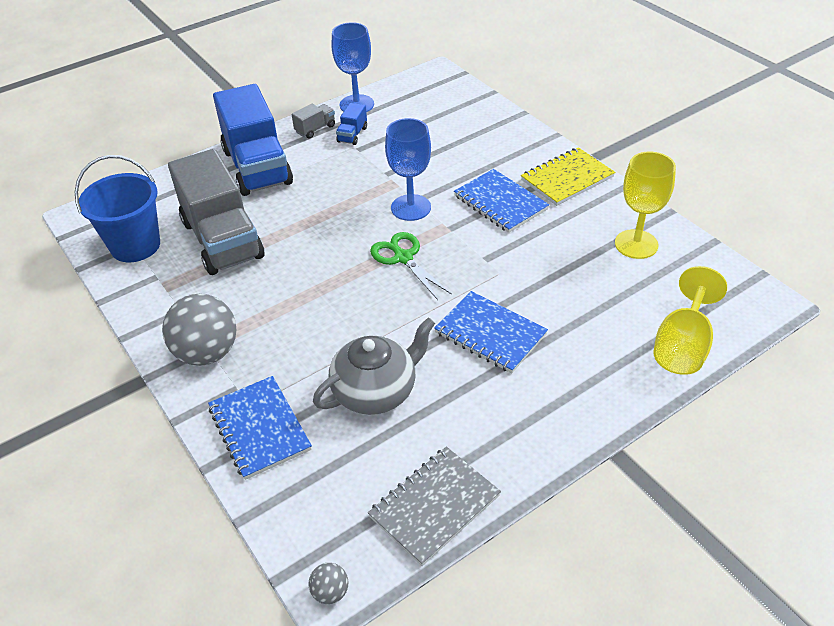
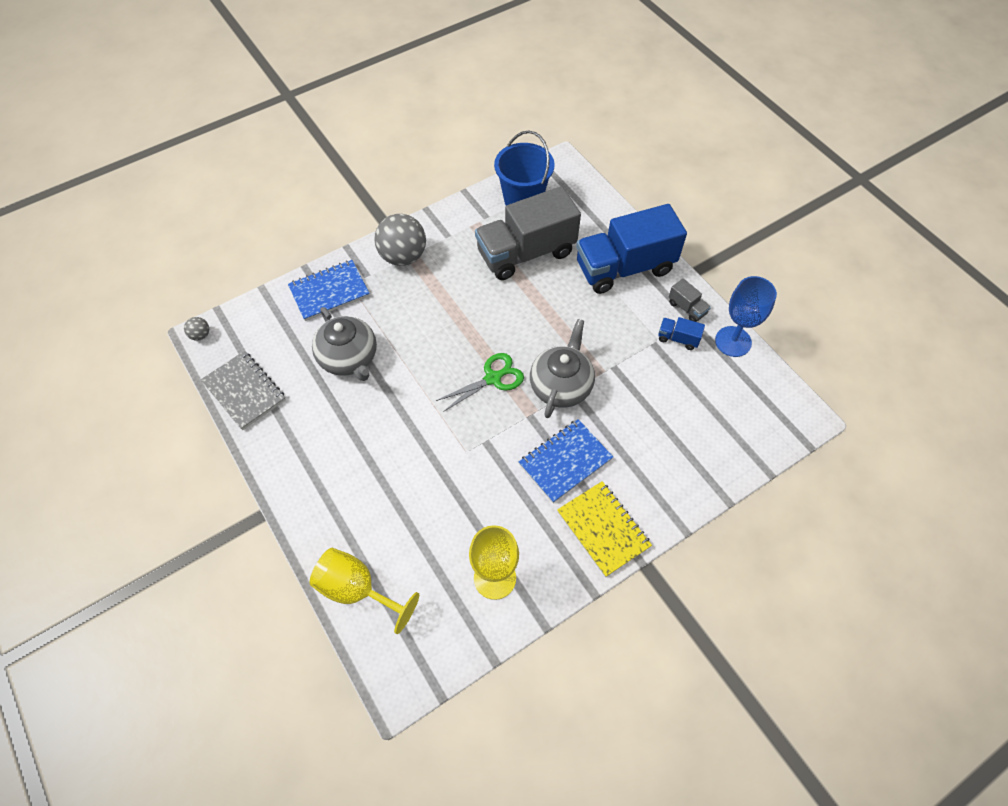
camera: 90 degrees right, 15 degrees up
(411, 207) = (561, 386): blue goblet -> grey teapot
(490, 334) = (394, 438): blue notebook -> none

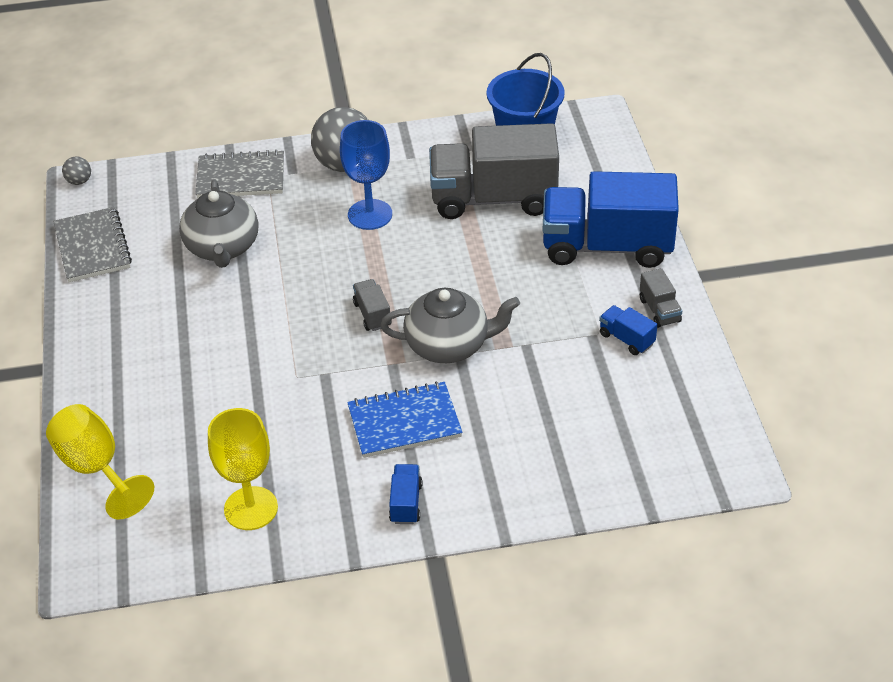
camera: 25 degrees right, 15 degrees down
(329, 292) = (241, 177): blue notebook -> grey notebook
(493, 378) = (372, 314): green scissors -> grey truck
(561, 386) = (449, 345): grey teapot -> grey teapot turned 45 degrees clockwise
(603, 529) = (406, 503): yellow notebook -> blue truck
(733, 341) = (697, 362): blue goblet -> blue goblet (370, 214)

